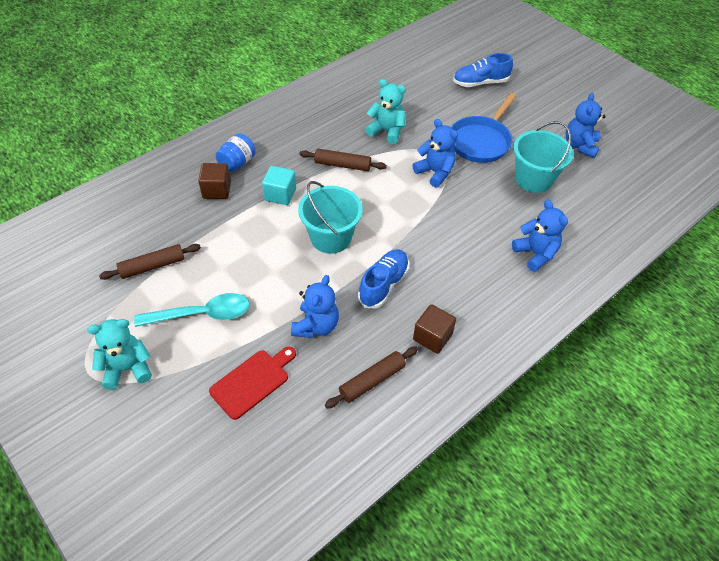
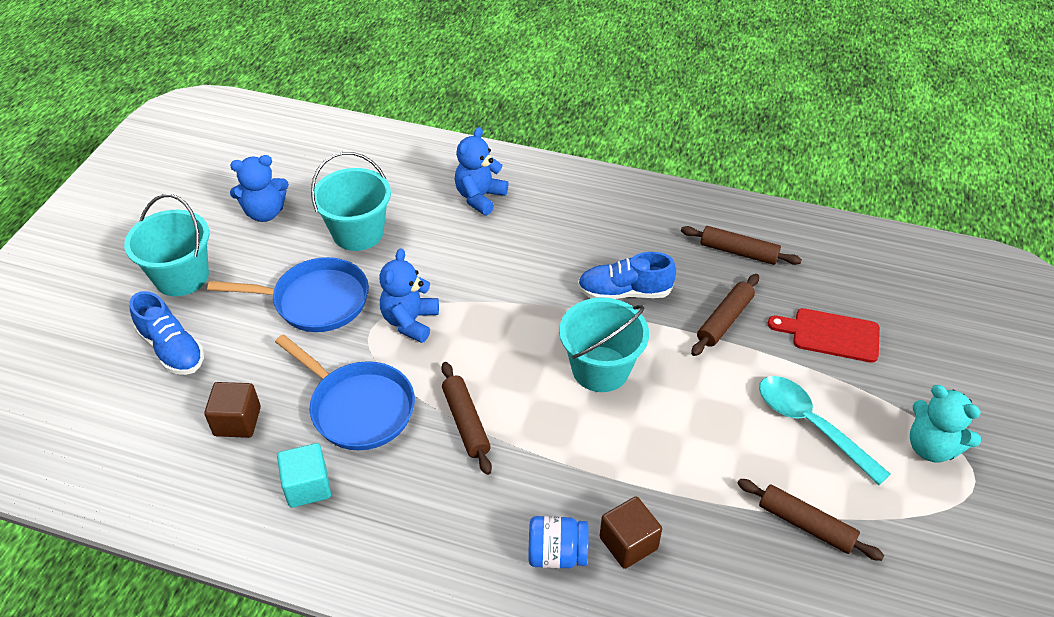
camera: 120 degrees left, 5 degrees down
(280, 194) = (575, 461): turquoise cube -> turquoise cube (307, 486)
(316, 325) = (724, 320): blue teddy bear -> brown rolling pin
(386, 131) = (358, 407): turquoise teddy bear -> blue pan
(432, 337) = (652, 231): brown cube -> brown cube (237, 421)
(538, 99) = (181, 277): none -> turquoise bucket

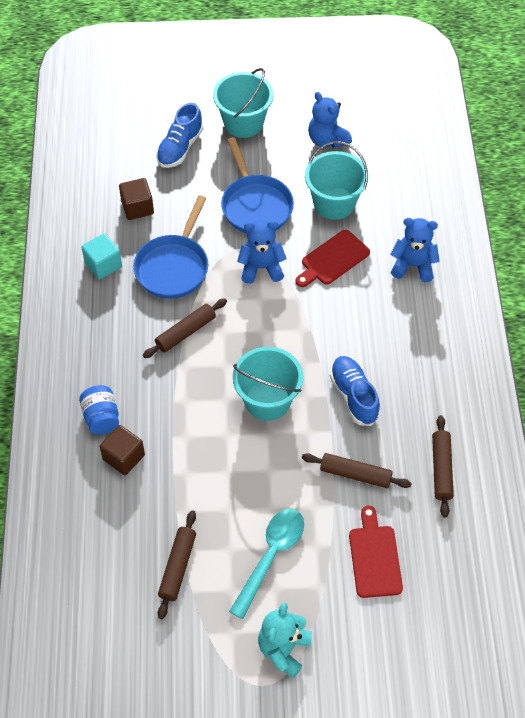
camera: 70 degrees right, 10 degrees up
(435, 256) = (333, 259): none -> red cutting board

